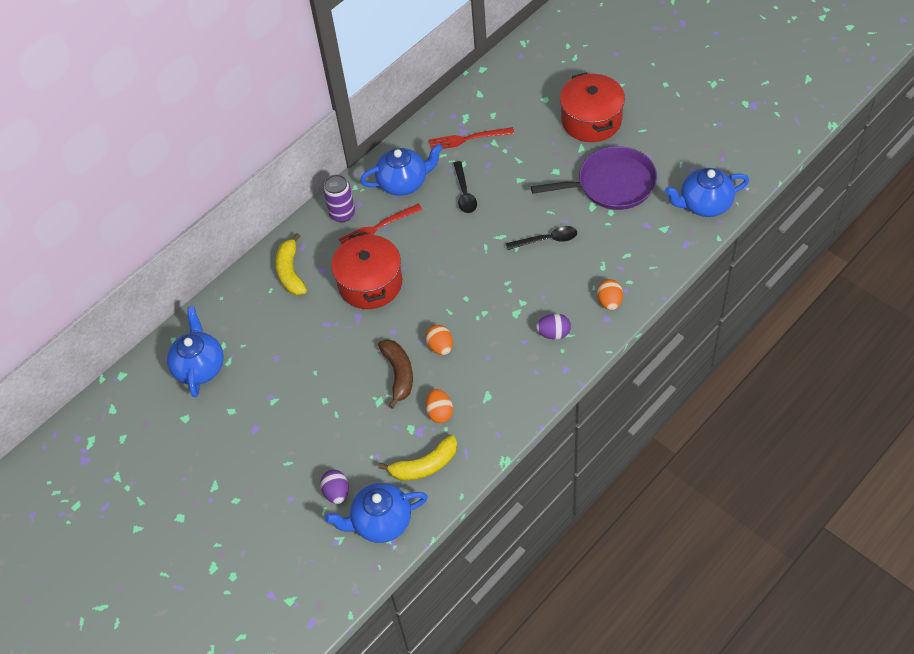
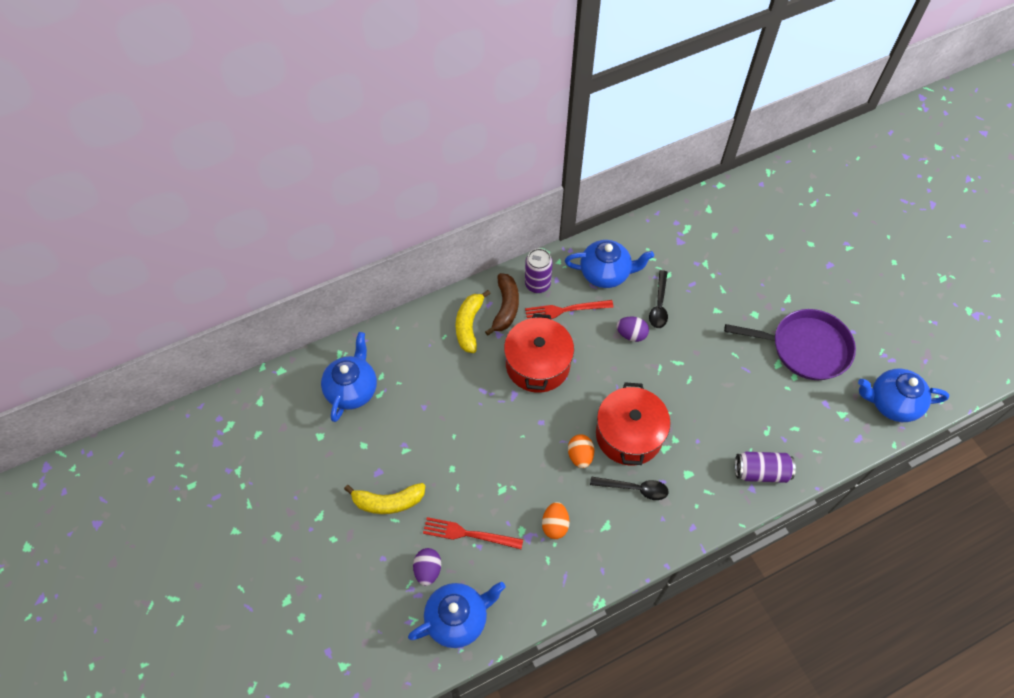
camera: 15 degrees right, 5 degrees up
(381, 522) = (458, 618): blue teapot -> blue teapot turned 150 degrees clockwise
(399, 374) = (530, 469): brown banana -> brown banana (505, 307)
(425, 465) = (520, 575): yellow banana -> yellow banana (388, 502)
(468, 139) = (682, 251): red fork -> red fork (469, 534)
(547, 240) = (721, 383): black spoon -> black spoon (634, 489)
(553, 333) = (694, 484): purple egg -> purple egg (631, 334)
(591, 120) = (808, 274): red pot -> red pot (629, 435)
(609, 302) = (761, 472): orange egg -> purple can

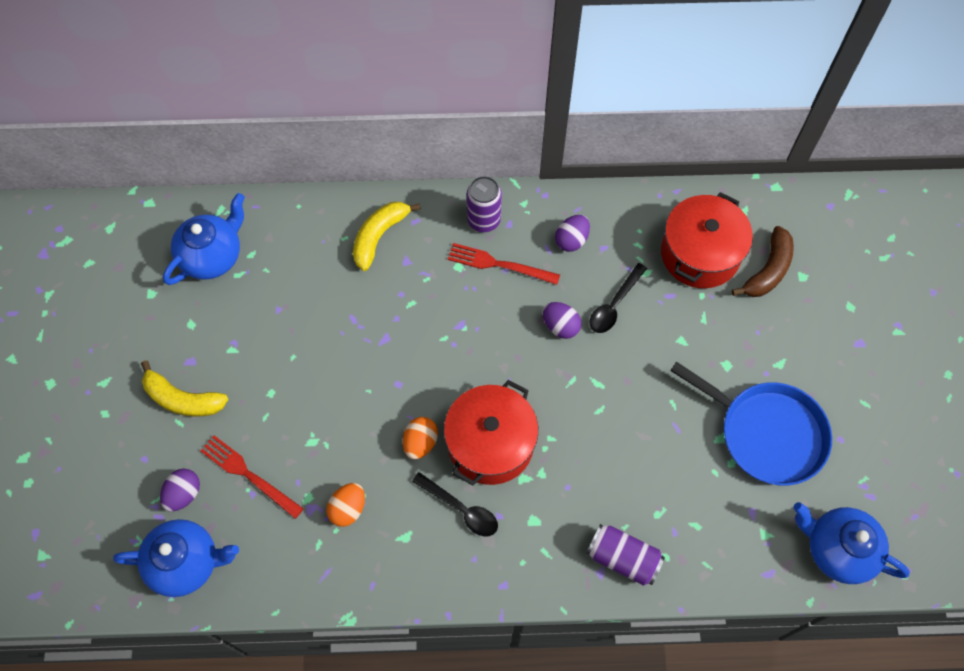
camera: 25 degrees right, 5 degrees up
(505, 307) = (432, 233): brown banana -> brown banana (768, 270)
(537, 364) = (431, 315): red pot -> red pot (700, 254)
(605, 273) = (571, 240): blue teapot -> purple egg
(805, 348) = (767, 433): purple pan -> blue pan

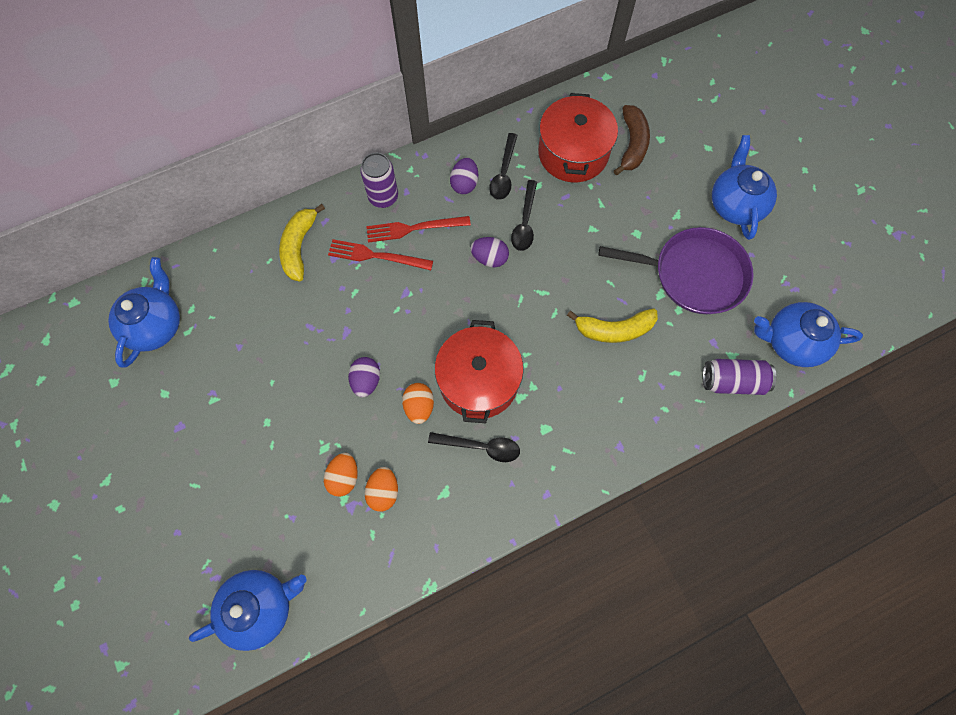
camera: 25 degrees left, 5 degrees up
(183, 399) = (188, 463): yellow banana -> yellow banana (614, 330)
(184, 494) = (229, 547): purple egg -> purple egg (366, 381)
(249, 475) = (281, 502): red fork -> red fork (376, 256)
(317, 478) = (344, 477): none -> orange egg
(617, 245) = (504, 173): none -> black spoon
(623, 558) = (632, 426): purple can -> purple can (732, 381)
(767, 433) = (694, 274): blue pan -> purple pan
(849, 379) = (735, 204): none -> blue teapot

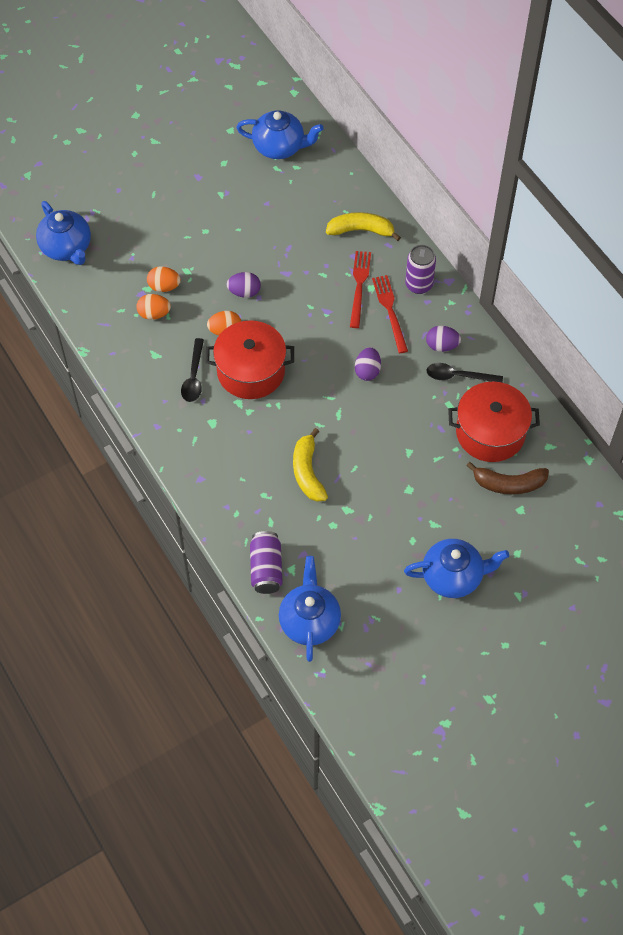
camera: 85 degrees right, 10 degrees down
(525, 222) = (408, 396): black spoon -> none
(694, 274) = (371, 538): purple pan -> none

